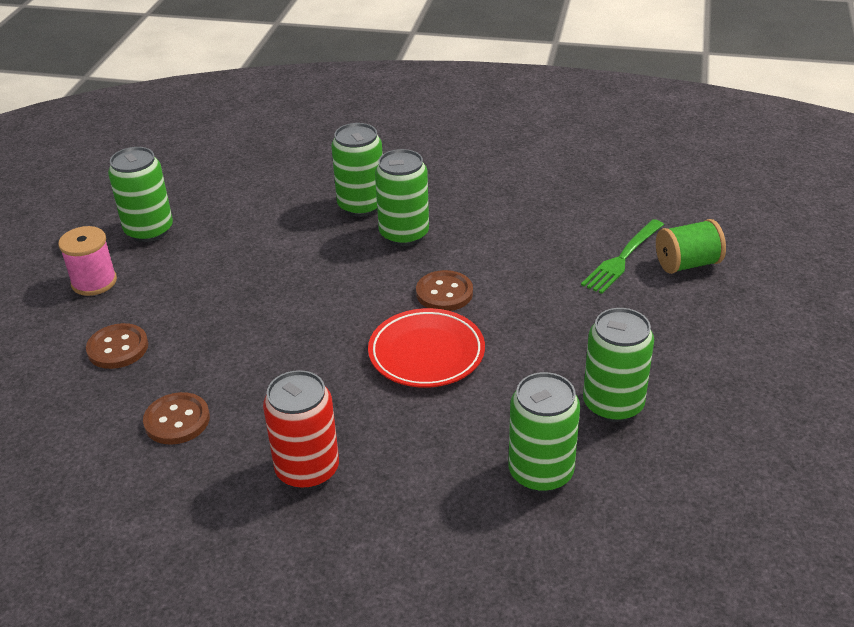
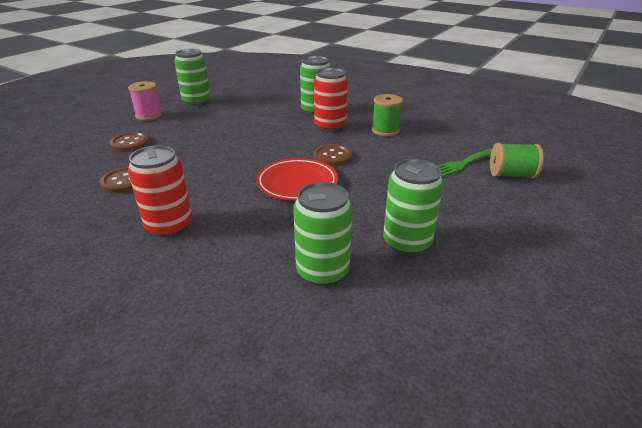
camera: 20 degrees right, 5 degrees down
(404, 234) = (330, 126): green can -> red can
(488, 222) = (385, 130): none -> green spool

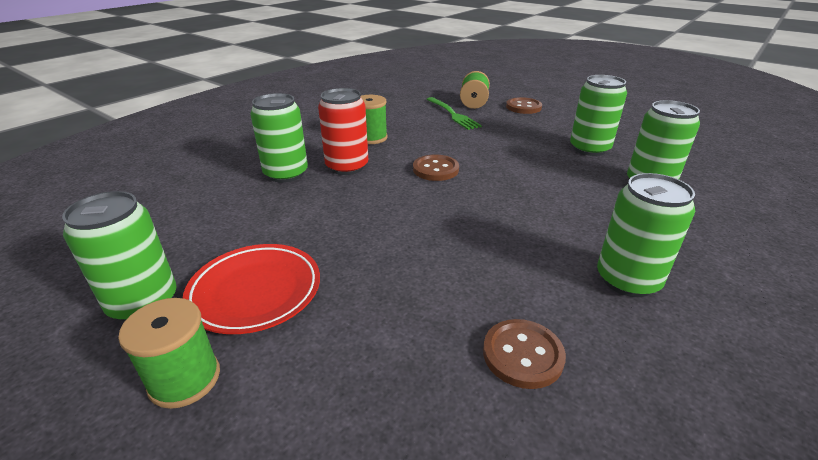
camera: 85 degrees left, 0 degrees up
(130, 143) = (351, 382): brown button -> brown button (523, 107)
(149, 115) = (185, 379): pink spool -> green spool
(169, 226) = (627, 280): red can -> green can
(297, 183) = (501, 192): red plate -> red plate (255, 292)

